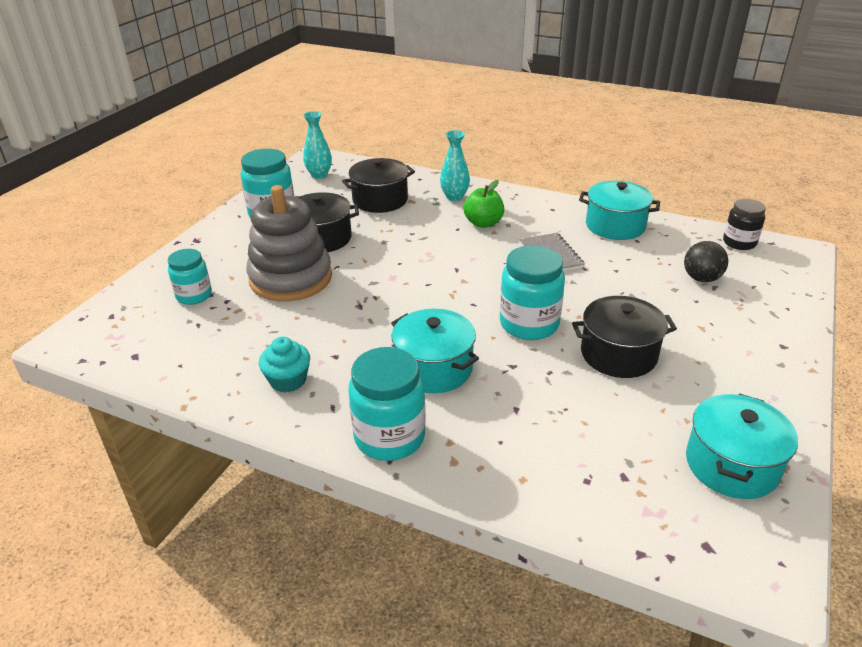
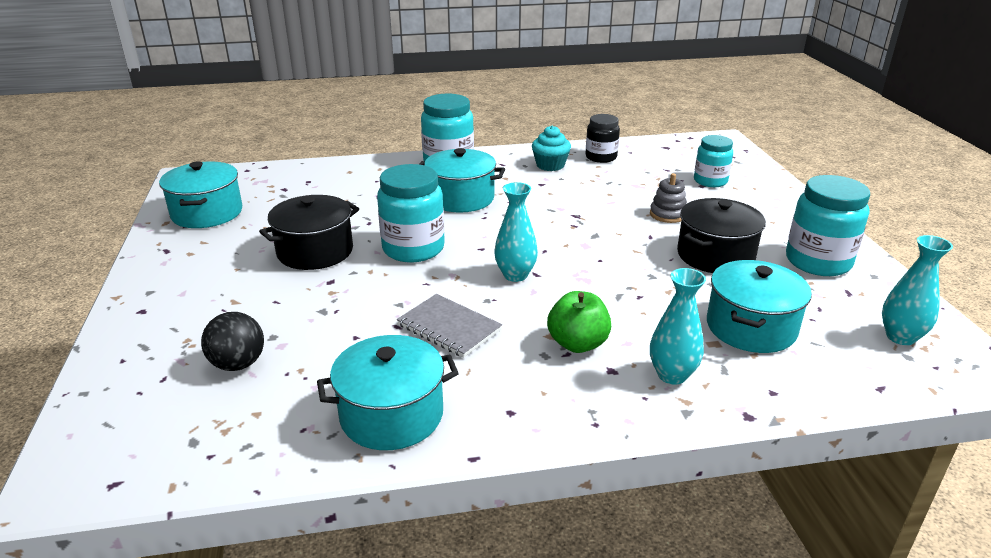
camera: 145 degrees right, 5 degrees down
(291, 278) = (668, 214): grey stacking toy -> grey stacking toy, size x0.42
(380, 200) = (751, 327): black pot -> turquoise pot
(472, 273) = (515, 275): none -> turquoise vase
(739, 243) = (175, 459): black jar -> black jar (601, 157)

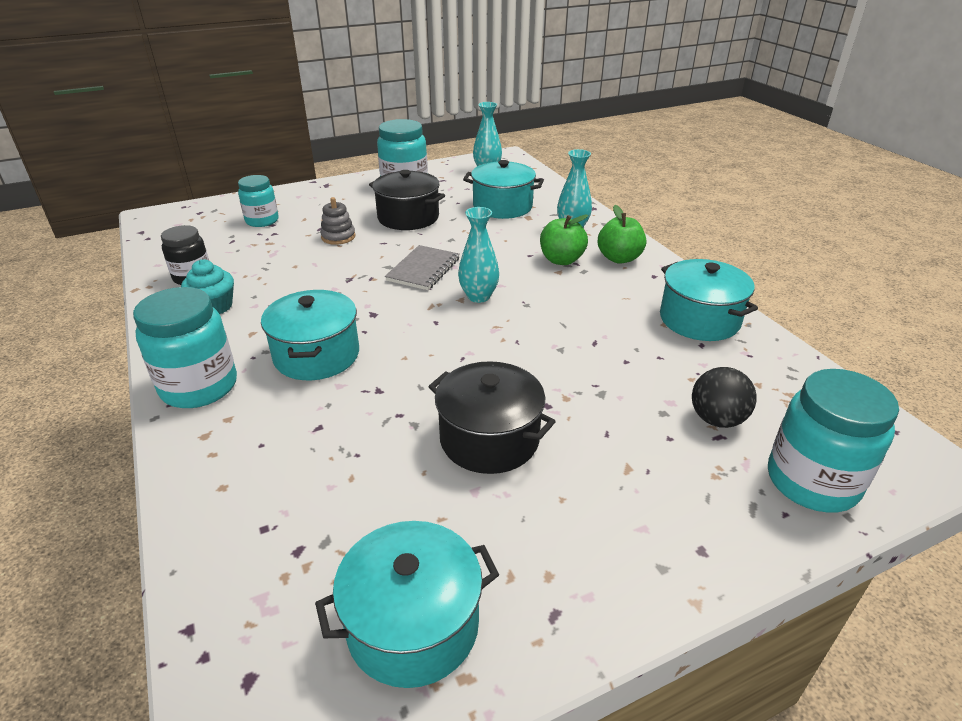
camera: 105 degrees left, 5 degrees up
(413, 249) = (453, 364): turquoise jar -> turquoise jar (812, 482)
(449, 328) = (579, 315): grey notebook -> grey notebook (423, 269)
(568, 394) = (619, 258): none -> green apple

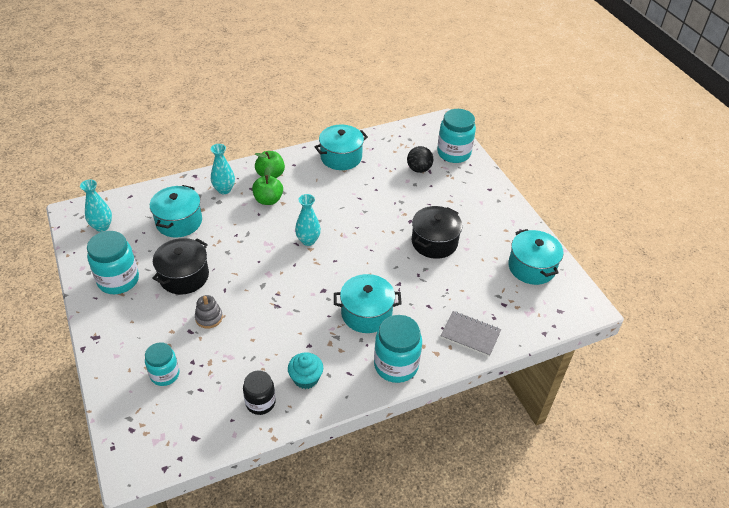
camera: 90 degrees left, 10 degrees up
(423, 269) = (270, 266): grey notebook -> grey notebook (470, 334)

